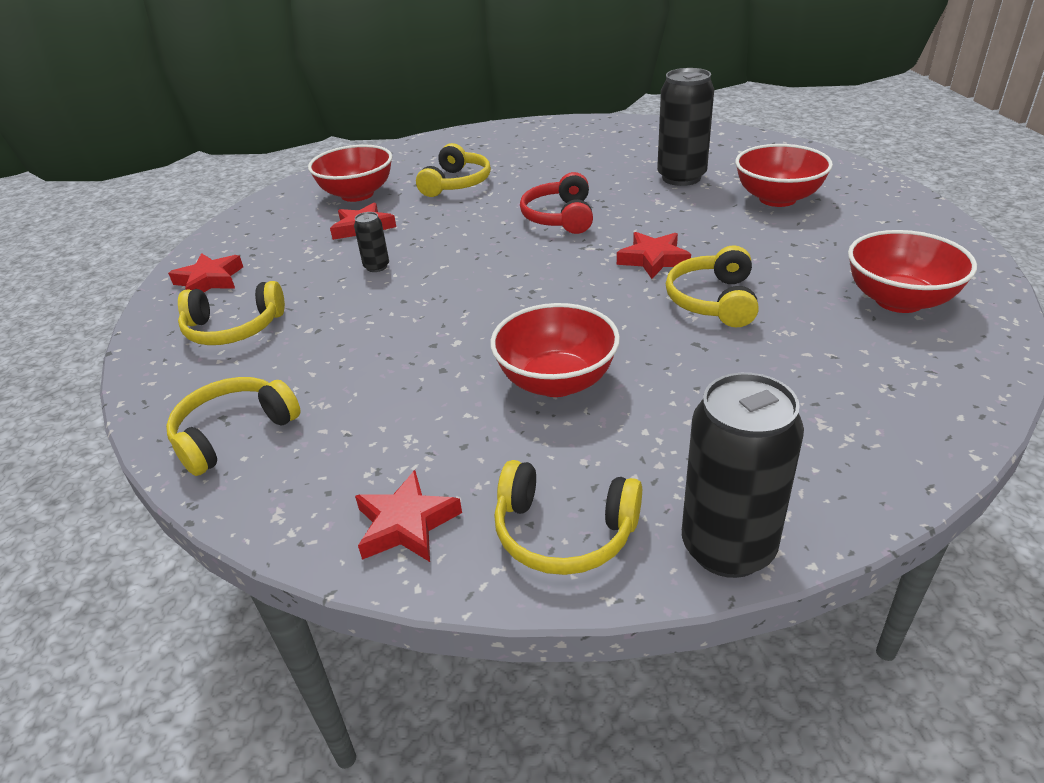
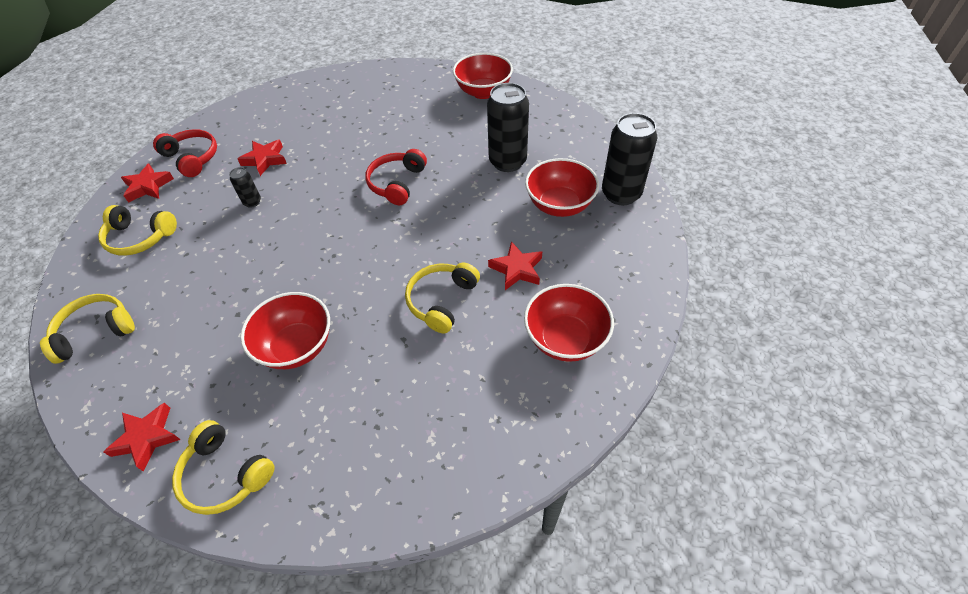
camera: 15 degrees right, 15 degrees up
(256, 245) = (192, 158): none -> red headphones
(357, 194) = (281, 121): red bowl -> red bowl (483, 92)
(456, 183) = (351, 126): yellow headphones -> none
(653, 259) = (430, 247): red star -> red star (517, 269)
(727, 548) = (306, 519): black can -> black can (621, 194)

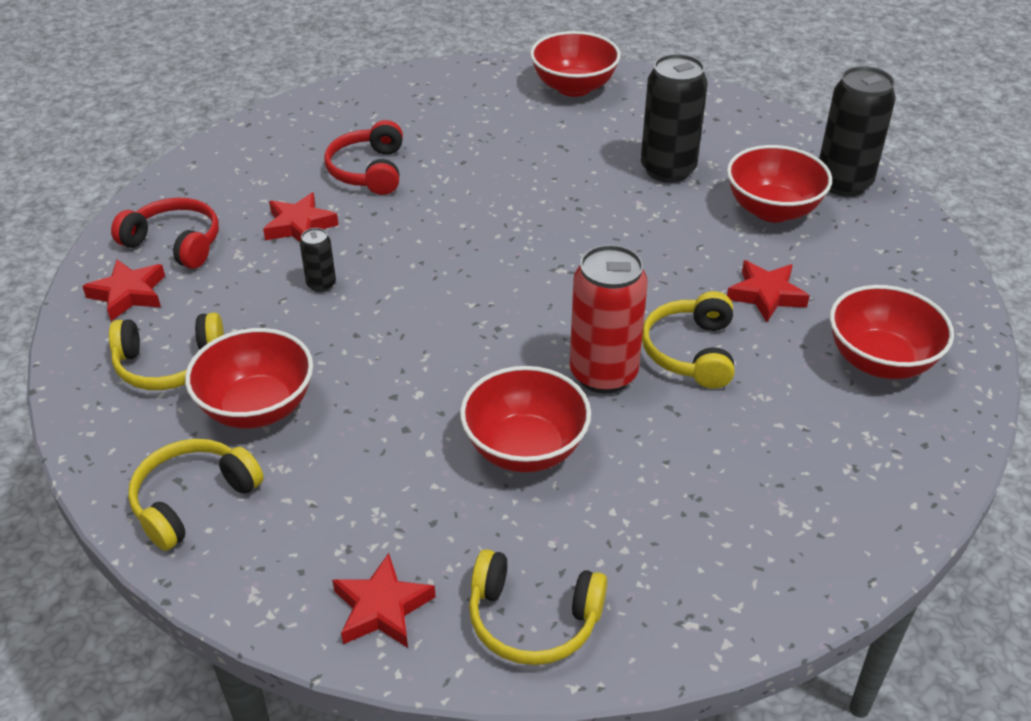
camera: 20 degrees left, 10 degrees down
(167, 278) = (257, 407): none -> red bowl
(377, 304) = (603, 374): none -> red can
(397, 183) = (527, 222): red headphones -> red headphones (368, 171)

